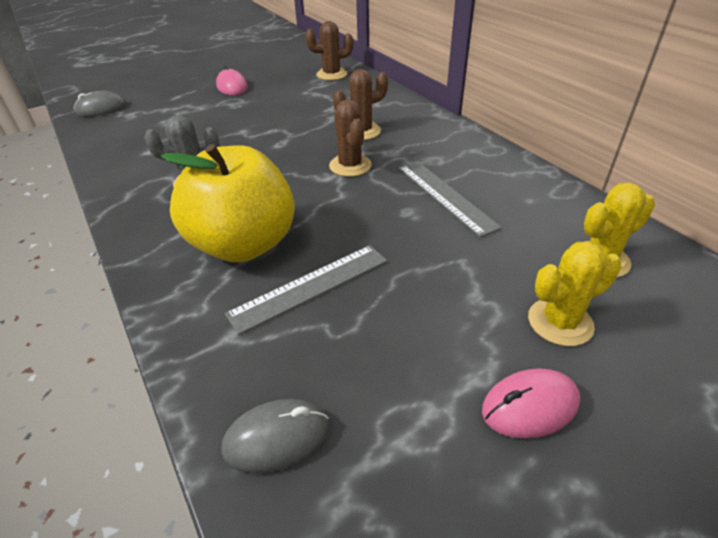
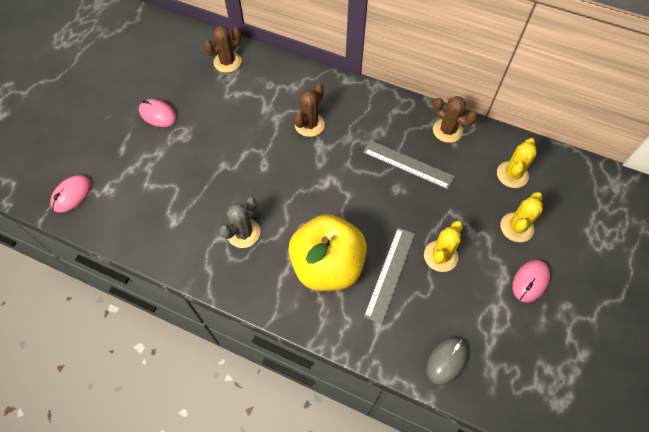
camera: 35 degrees left, 20 degrees up
(101, 109) = (72, 195): grey mouse -> pink mouse
(350, 166) = (331, 165): brown cactus -> brown cactus (447, 130)
(401, 301) = (440, 256): none -> yellow cactus

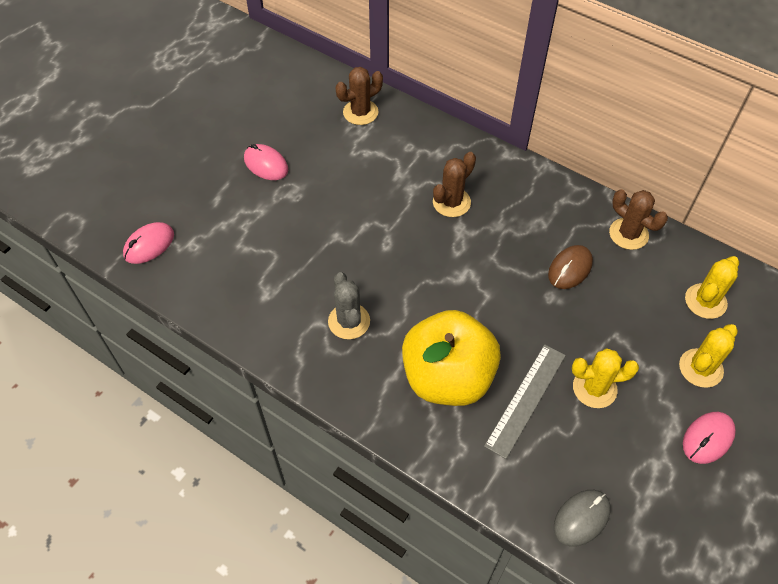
camera: 10 degrees right, 5 degrees down
(243, 233) = (349, 321): grey cactus -> grey cactus turned 60 degrees counterclockwise
(408, 164) = (570, 269): grey ruler -> brown mouse
(440, 256) = (594, 388): yellow cactus -> yellow cactus turned 45 degrees clockwise

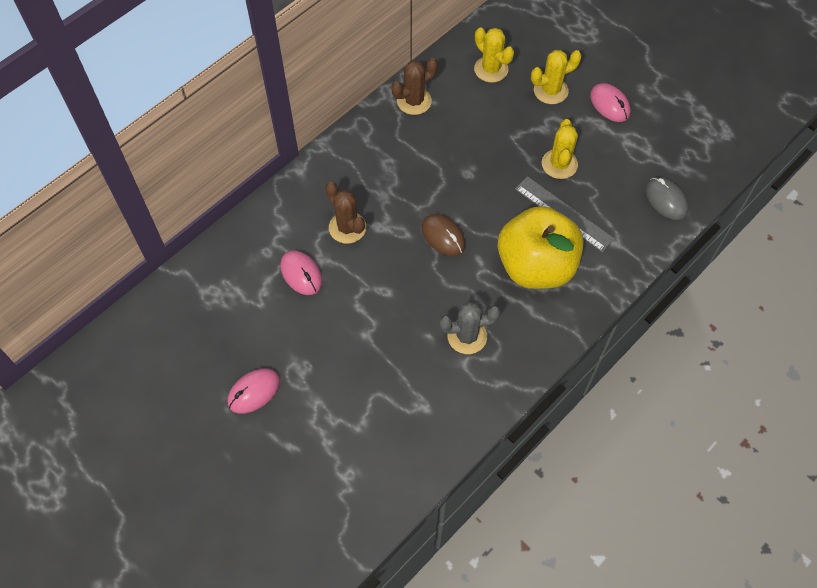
camera: 80 degrees left, 5 degrees up
(149, 245) = (337, 521): pink mouse -> pink mouse (301, 274)
(360, 112) = (205, 289): brown cactus -> none
(570, 269) = (442, 152): brown mouse -> brown mouse (443, 236)
(700, 368) = (550, 91): yellow cactus -> yellow cactus turned 75 degrees counterclockwise

